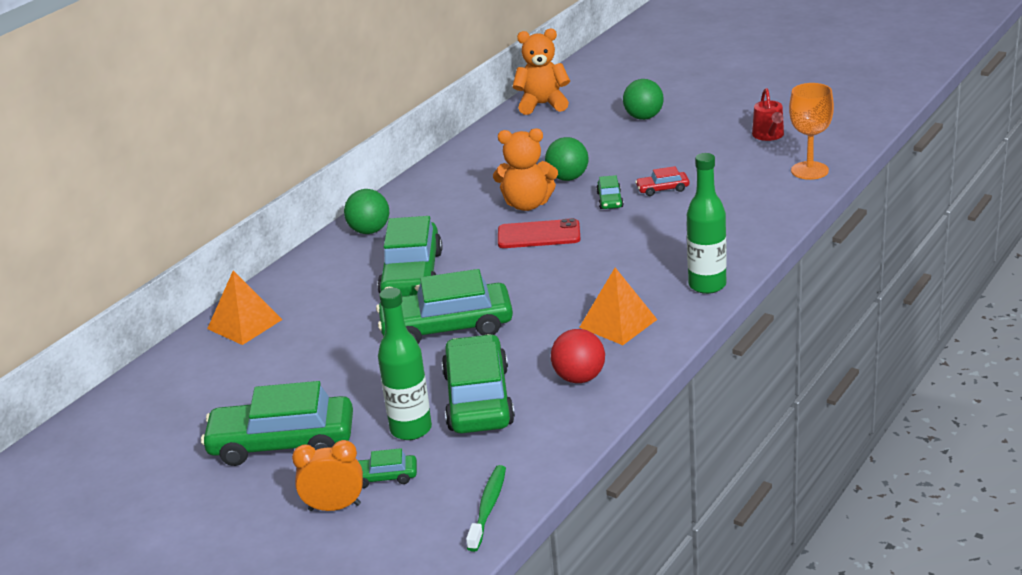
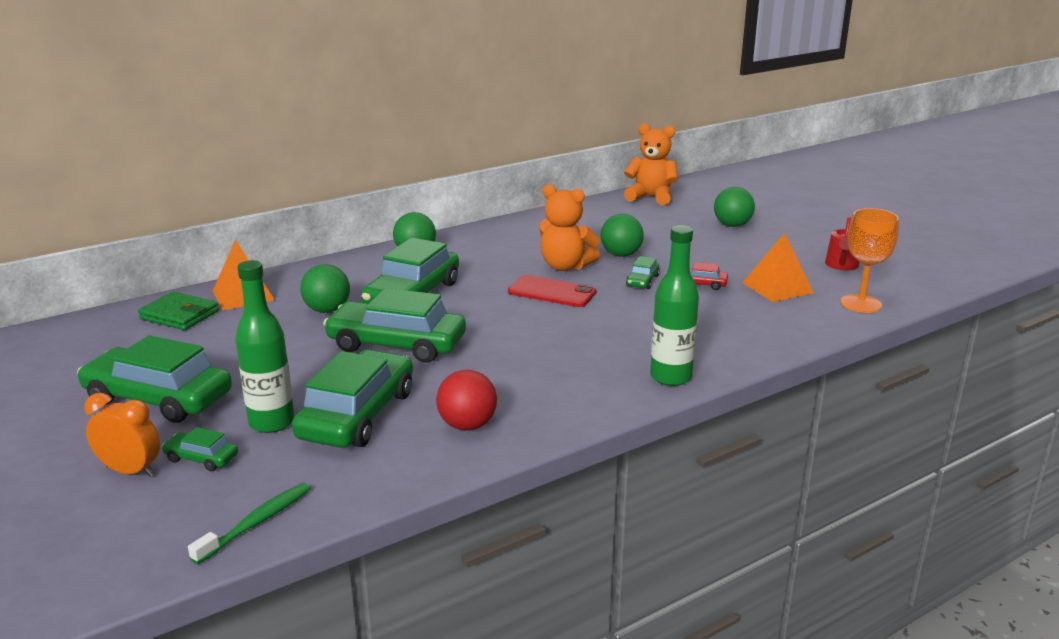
camera: 20 degrees right, 5 degrees down
(204, 362) = (179, 315): none -> green wallet
(346, 314) = (327, 310): none -> green ball
(618, 323) = (552, 386): orange pyramid -> orange pyramid (777, 287)

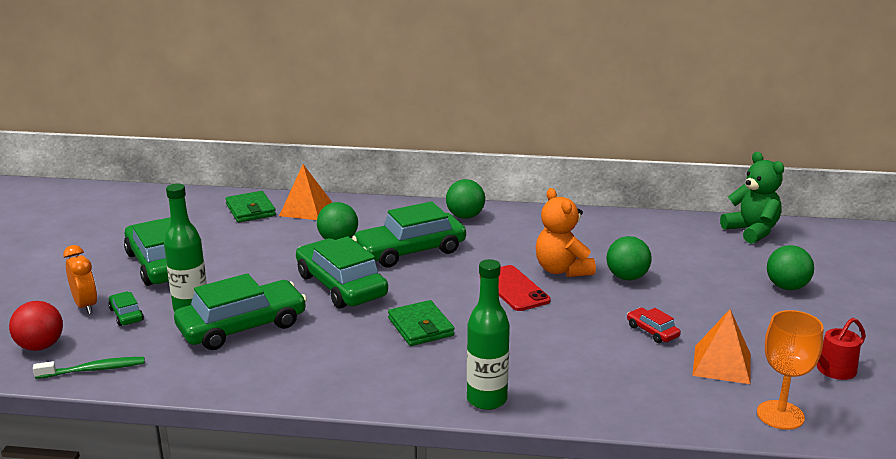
camera: 40 degrees right, 0 degrees up
(467, 425) = (291, 366): red ball -> red ball (40, 346)
(526, 348) = (420, 327): none -> green wallet
(642, 281) = (605, 308): green car -> none
(651, 197) = (752, 231): orange teddy bear -> green teddy bear

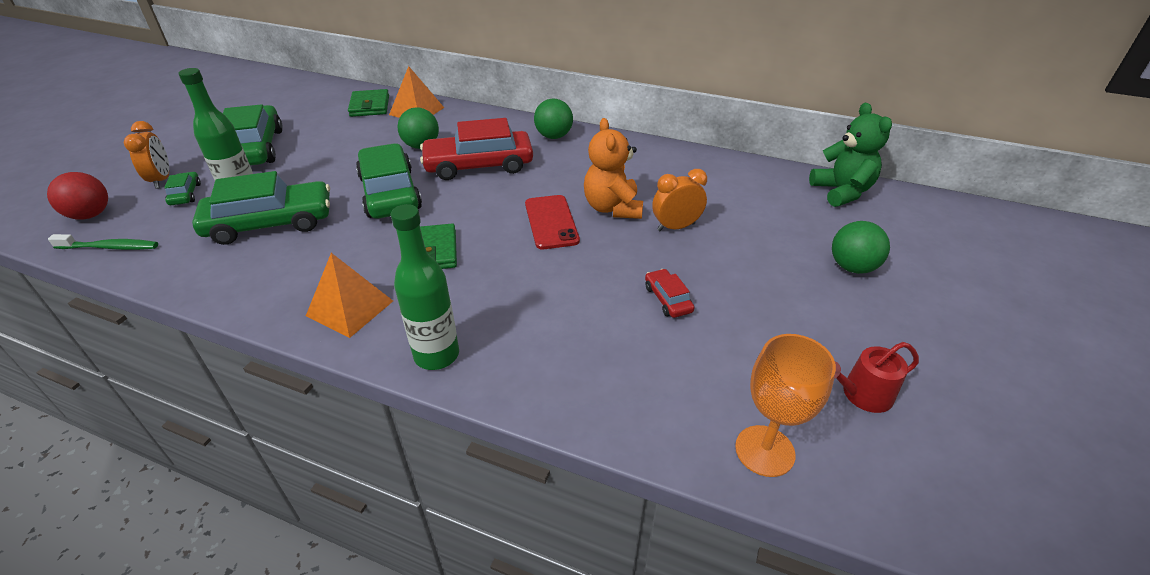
camera: 15 degrees right, 15 degrees up
(410, 251) = (479, 165): green car -> red car
(627, 277) = (676, 227): green ball -> orange clock
(722, 364) = (726, 359): orange pyramid -> orange pyramid (350, 308)

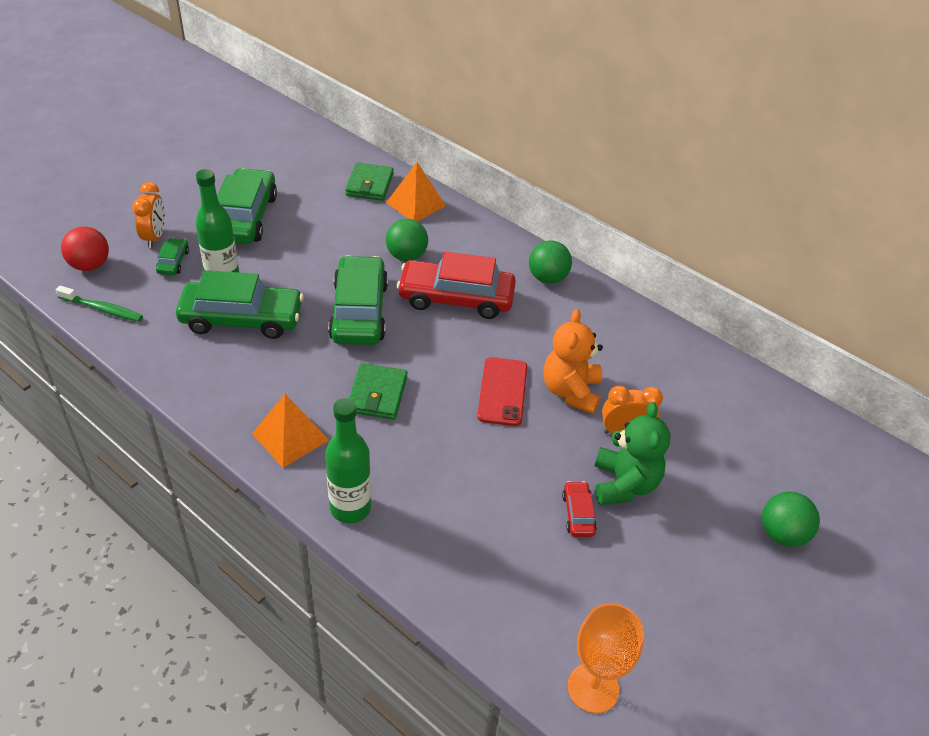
camera: 15 degrees right, 5 degrees up
(841, 192) = (827, 439): green teddy bear -> green teddy bear (624, 484)
(862, 394) = (710, 667): red watering can -> none

